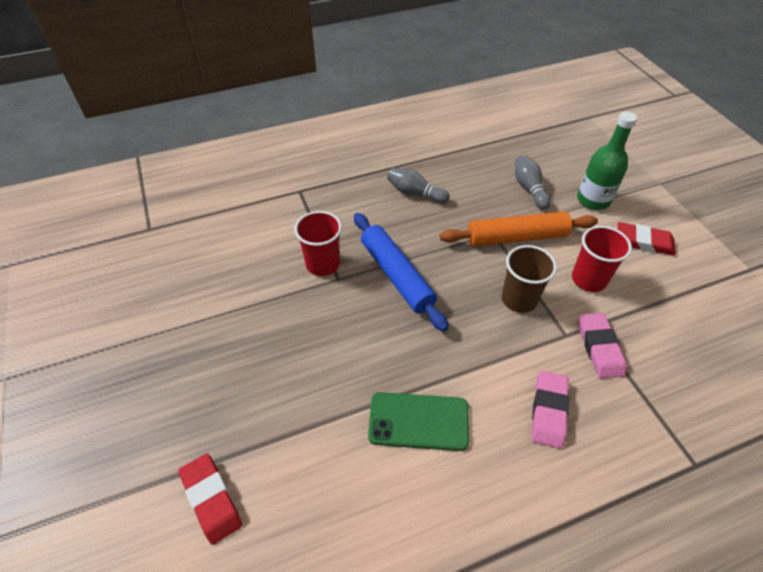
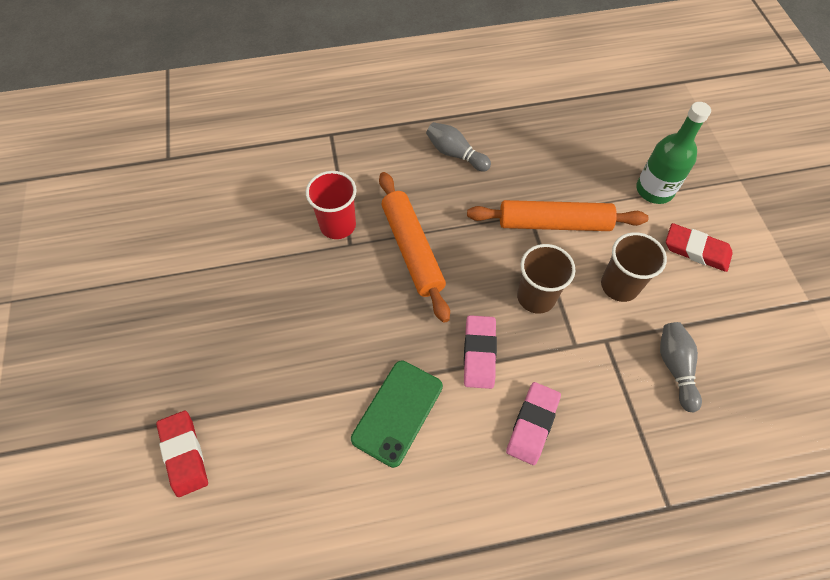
camera: 10 degrees right, 10 degrees up
(397, 275) = (412, 249): blue rolling pin -> orange rolling pin
(418, 421) = (397, 412): green phone -> green phone turned 75 degrees counterclockwise
(529, 188) = (585, 165): grey bowling pin -> grey bowling pin (675, 368)
(589, 279) = (619, 285): red cup -> brown cup
(599, 347) = (607, 365): pink eraser -> pink eraser (479, 353)

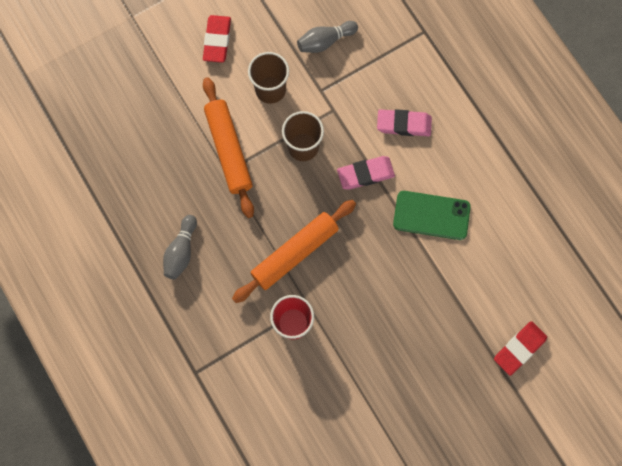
camera: 110 degrees left, 15 degrees up
(654, 190) = (166, 80): green bottle -> none

